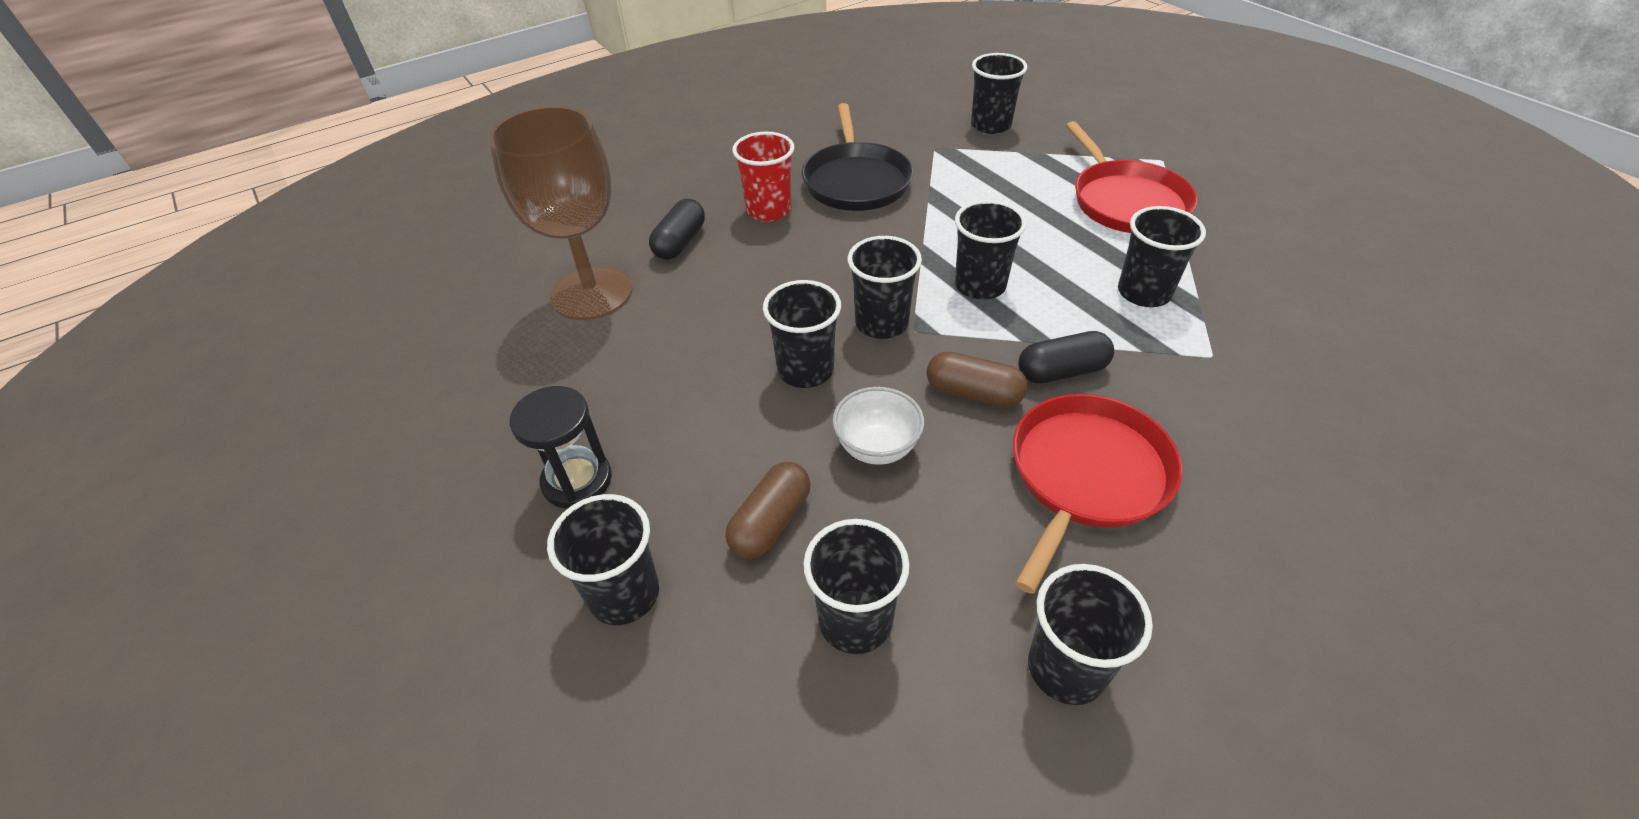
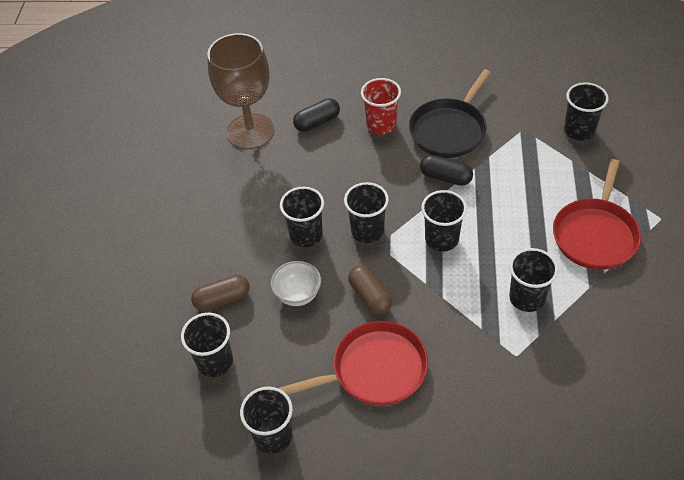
camera: 40 degrees right, 5 degrees up
(577, 481) = (167, 231): black hourglass -> none
(624, 594) = (144, 292): black cup -> none
(1062, 371) = (426, 313): black capsule -> black capsule (445, 177)

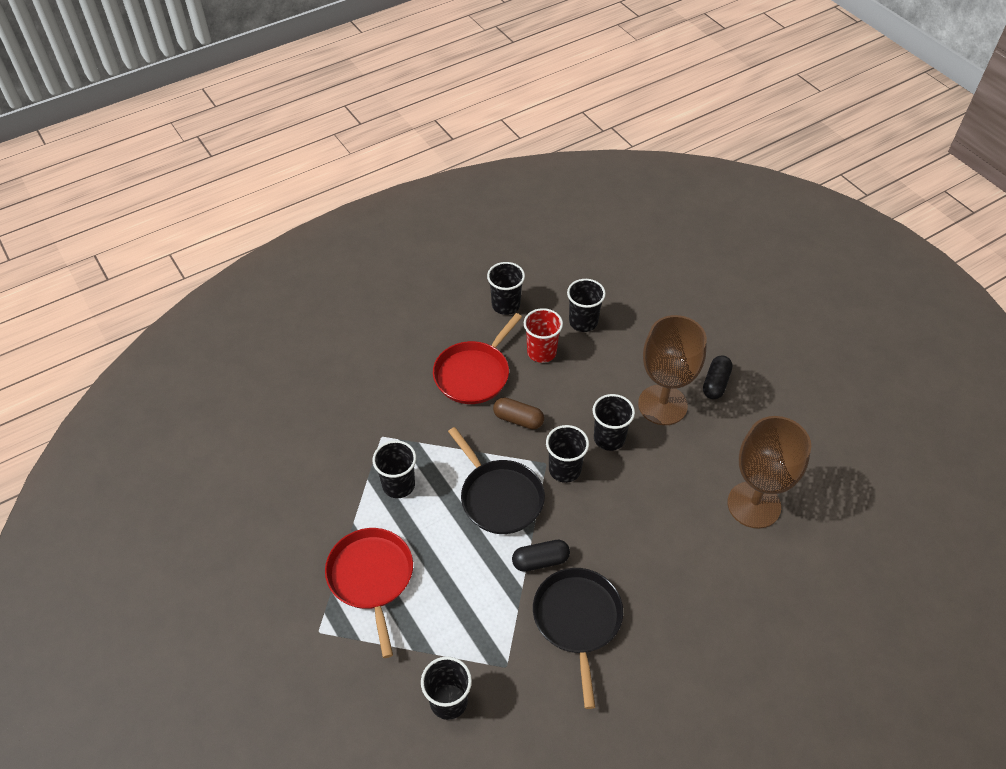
camera: 140 degrees right, 0 degrees up
(222, 299) = (620, 359): brown capsule -> none
(232, 237) = (662, 405): none -> brown goblet
(298, 294) = (571, 392): white bowl -> none
(317, 122) = (707, 552): black capsule -> black capsule (715, 383)
(381, 125) = (646, 586): red cup -> red cup (541, 352)
(441, 239) = (499, 497): black cup -> black pan

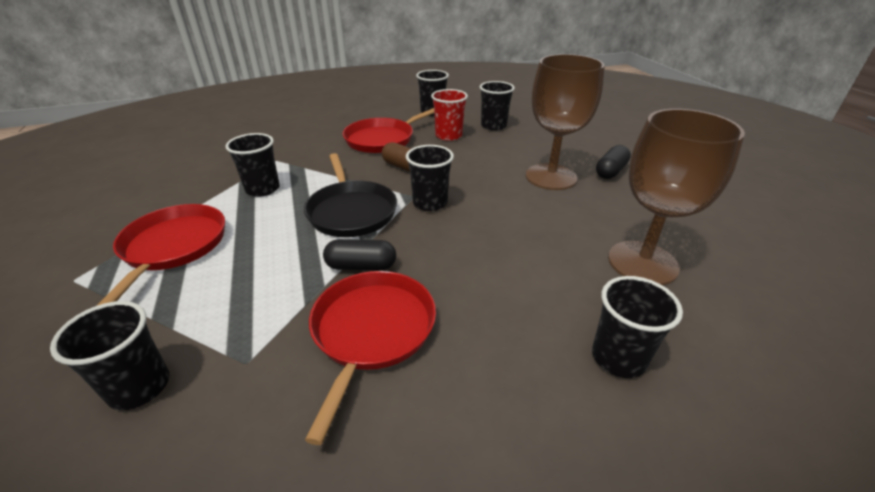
camera: 15 degrees right, 15 degrees down
(577, 620) = (371, 331): black pan -> red pan
(609, 438) = (487, 190): black cup -> black cup (618, 358)

